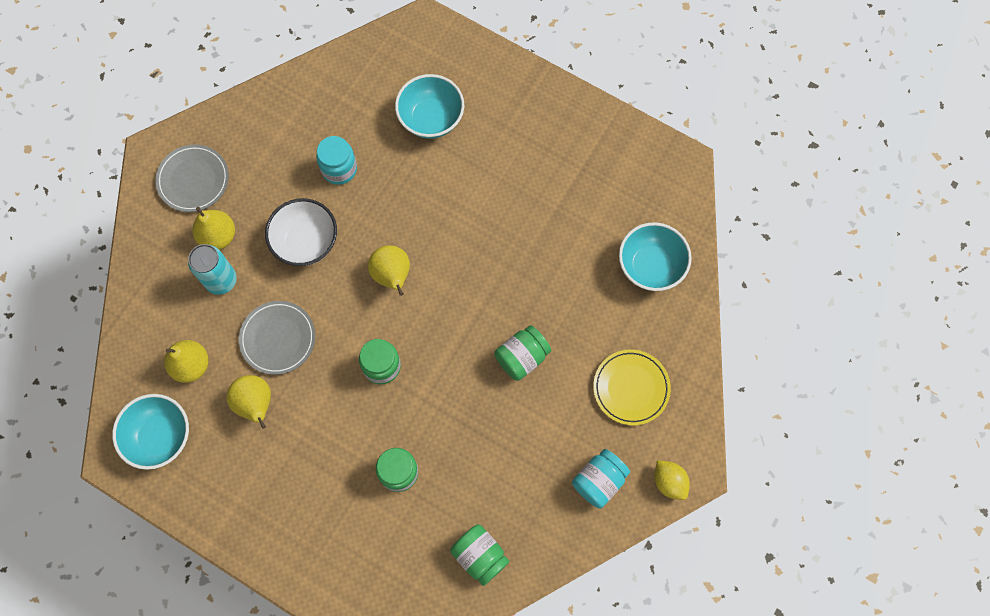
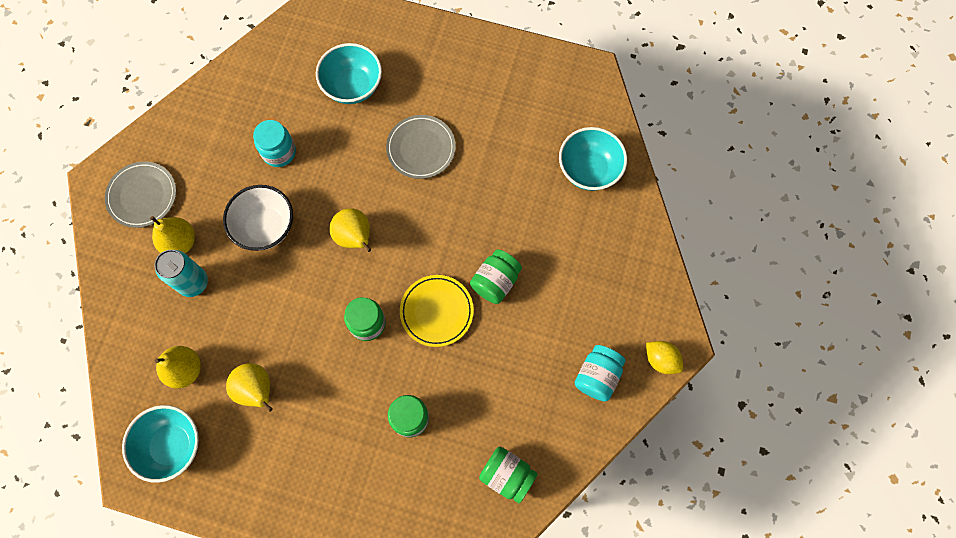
camera: 15 degrees left, 0 degrees up
(278, 339) = (262, 323): grey plate -> grey plate (421, 148)
(631, 388) = (602, 284): yellow plate -> yellow plate (436, 311)

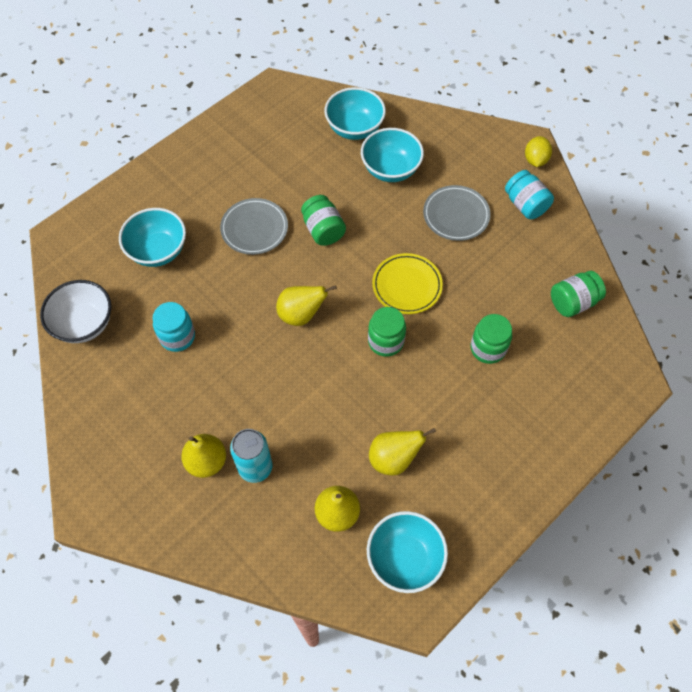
camera: 60 degrees left, 10 degrees down
(142, 196) = (134, 475): grey plate -> grey plate (456, 215)
(265, 227) = (242, 381): white bowl -> white bowl (84, 324)
(495, 281) = (407, 233): green jar -> green jar (323, 230)
(560, 228) = (390, 169): none -> turquoise bowl
(661, 360) = (535, 160): yellow lemon -> yellow lemon turned 60 degrees counterclockwise

